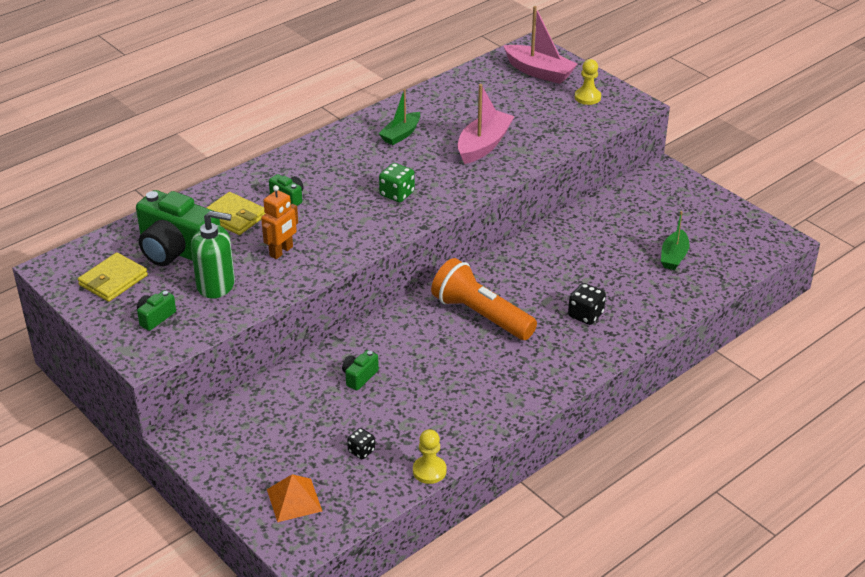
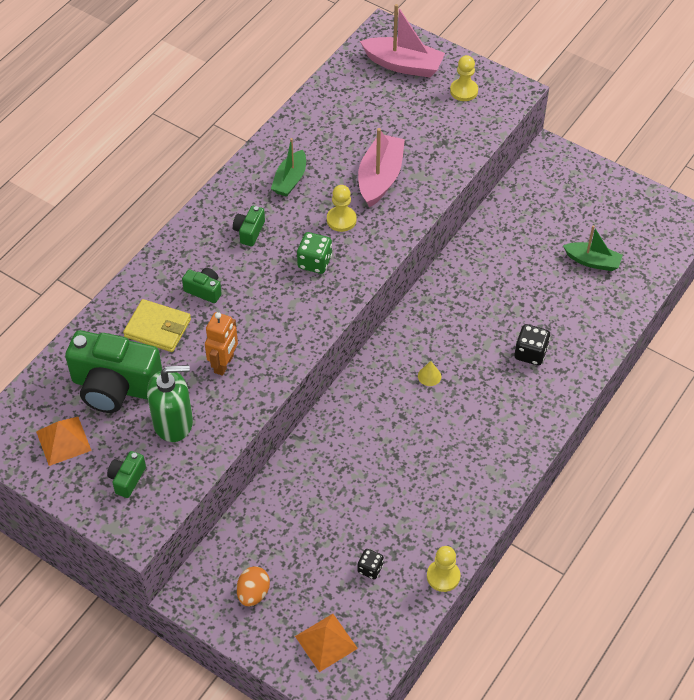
camera: 15 degrees left, 15 degrees up
(113, 280) = (63, 440): yellow wallet -> orange pyramid
(243, 448) = (253, 593): none -> orange egg
(359, 377) = (336, 480): green camera -> green camera (249, 232)
(435, 168) = (341, 220): none -> yellow pawn
(480, 315) = (429, 376): orange flashlight -> yellow cone
(674, 256) = (592, 261): green boat -> green boat turned 75 degrees counterclockwise

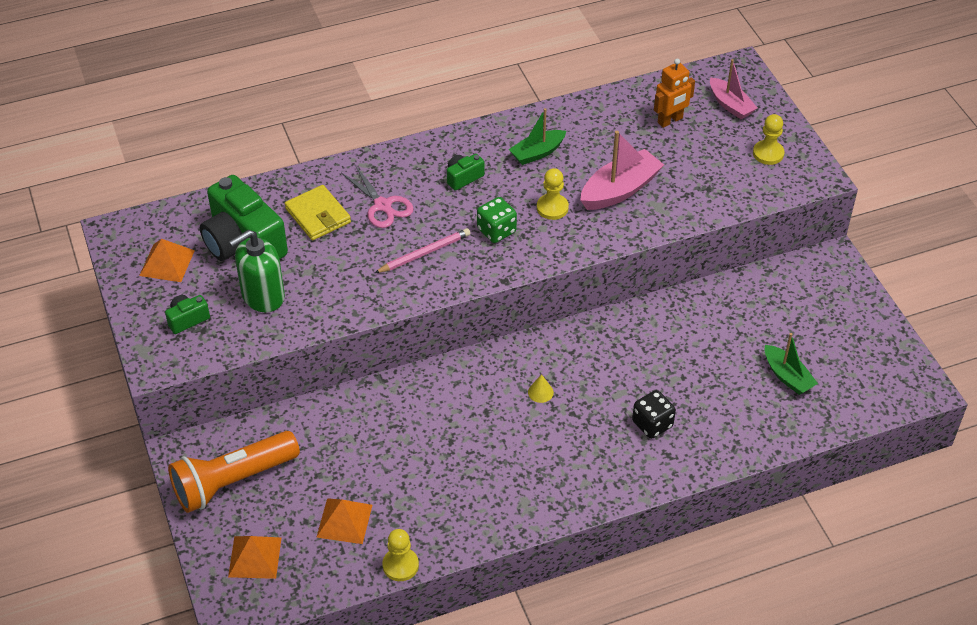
camera: 35 degrees right, 5 degrees down
(173, 422) = (262, 296): green soap dispenser -> green soap dispenser turned 120 degrees clockwise
(204, 290) = (382, 205): green camera -> pink scissors
(224, 364) = (345, 272): orange robot -> orange robot (670, 120)
(253, 593) = (232, 481): orange egg -> orange flashlight
(274, 312) = (424, 253): none -> pink pencil
(370, 569) = (344, 521): black dice -> orange pyramid
(403, 65) = (730, 105): pink boat -> pink boat, size x0.66

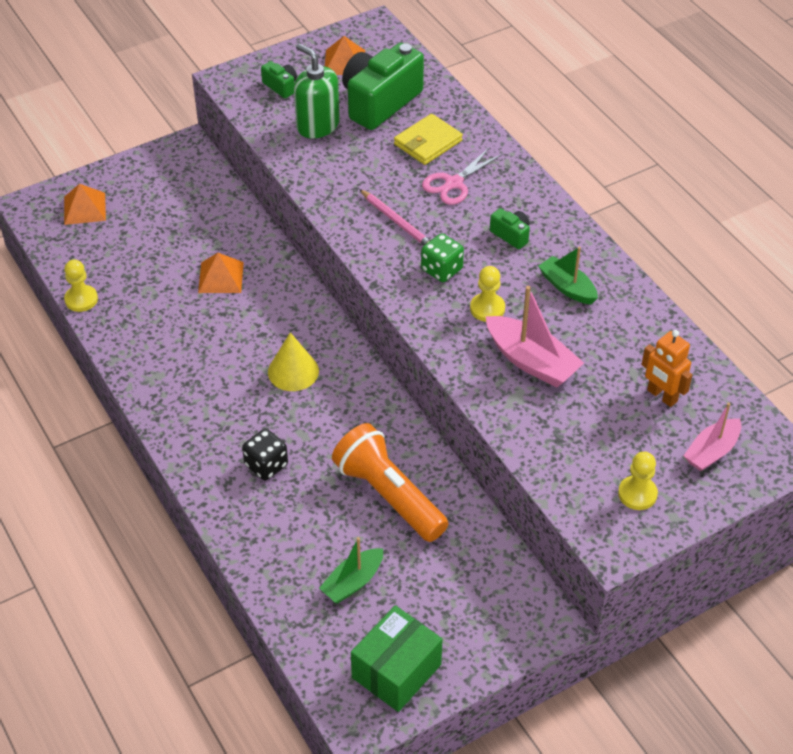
camera: 80 degrees right, 0 degrees up
(232, 481) = (160, 181): orange flashlight -> orange flashlight (388, 495)
(344, 521) = (126, 256): orange pyramid -> orange pyramid (220, 277)
(540, 392) = (293, 371): yellow cone -> yellow cone, size x1.94
(876, 359) = (396, 671): none -> green box

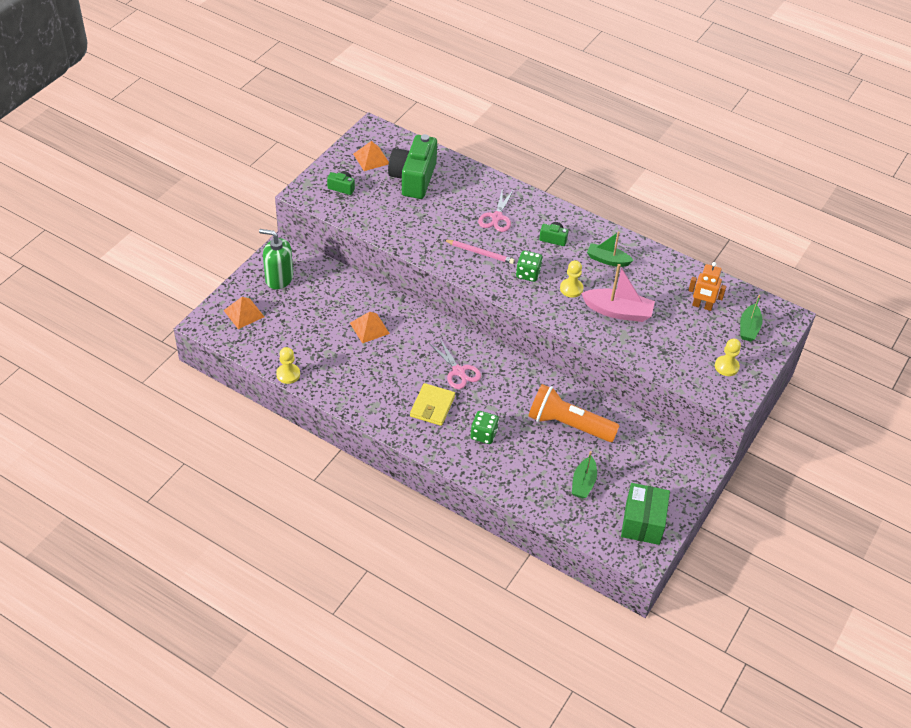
camera: 30 degrees left, 0 degrees up
(266, 465) = (483, 434): black dice -> green dice
(293, 371) = (458, 371): yellow cone -> pink scissors
(317, 125) = (385, 206): green soap dispenser -> green soap dispenser (279, 278)
(428, 142) = (462, 196): yellow wallet -> yellow wallet (432, 406)
(711, 451) = (749, 328): pink boat -> green boat

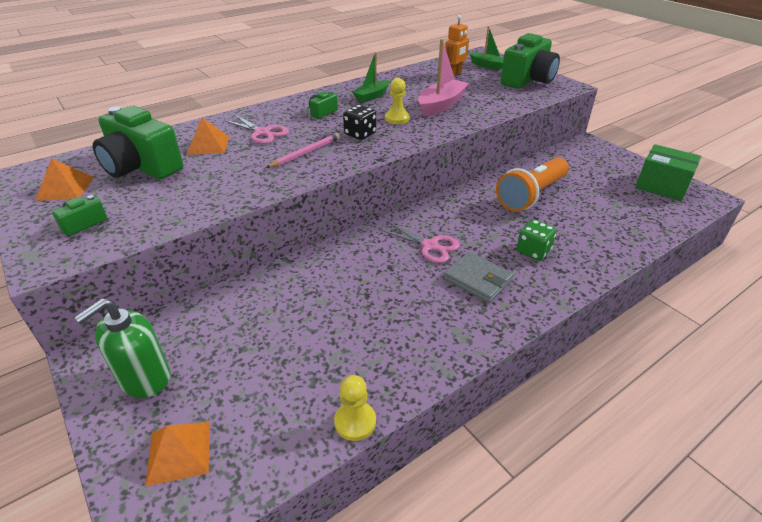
camera: 65 degrees left, 10 degrees down
(369, 328) = (317, 302): orange pyramid -> orange pyramid (208, 145)
(432, 406) = (478, 280): yellow wallet -> grey wallet
(458, 371) = (430, 246): pink scissors -> pink scissors turned 45 degrees clockwise
(528, 274) = (360, 134): green dice -> black dice
(583, 483) = (611, 205): green boat -> none
(726, 367) = (528, 80): yellow pawn -> green camera

